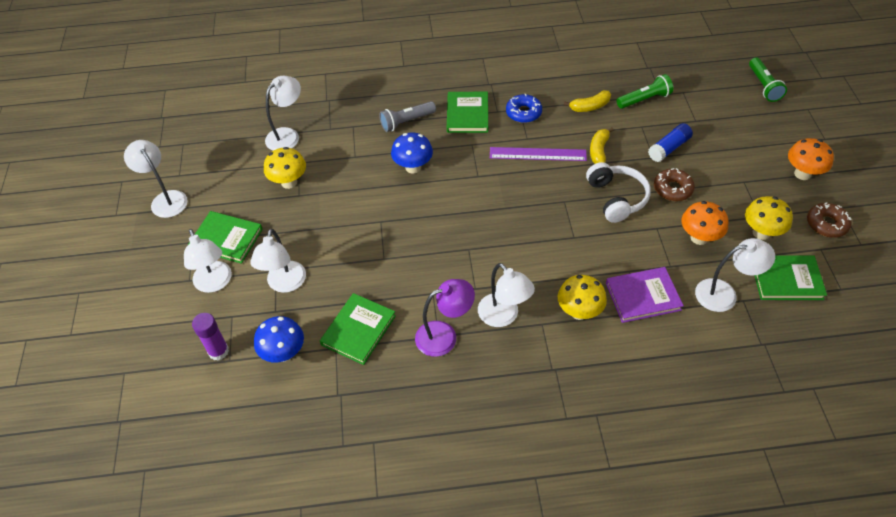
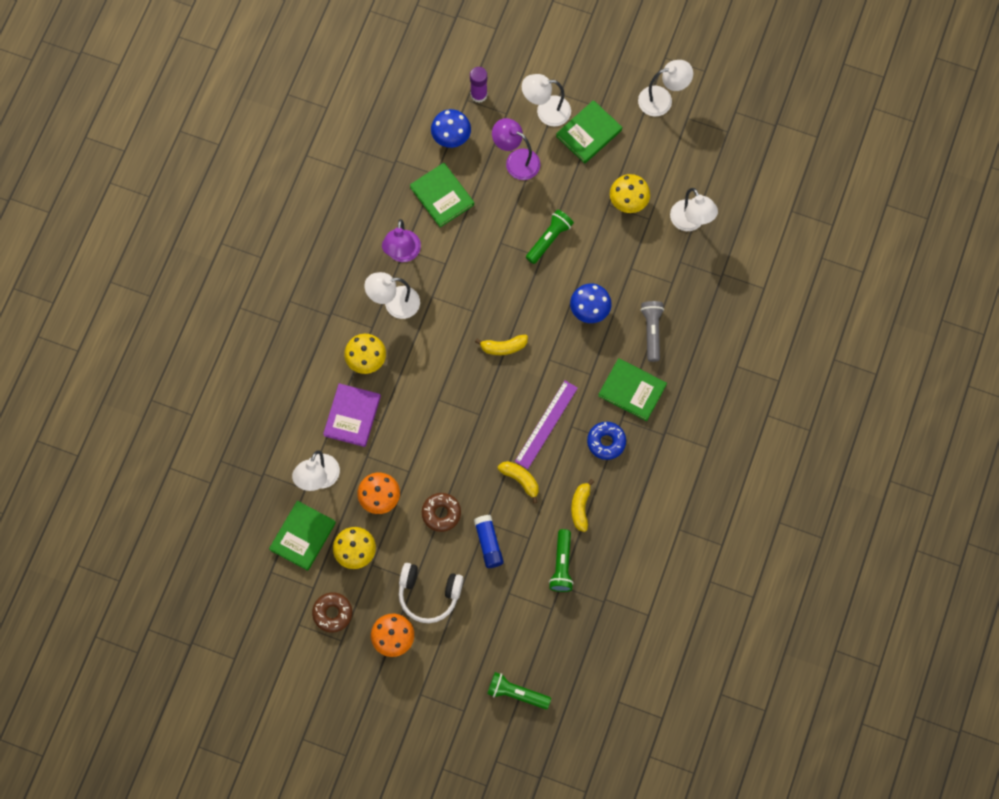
camera: 115 degrees right, 20 degrees up
(285, 284) = (516, 160): white lamp -> purple lamp
(358, 223) = (549, 239): none -> green flashlight
(488, 211) = (503, 347): none -> yellow banana
(616, 198) = (458, 460): white headphones -> white headphones (429, 594)

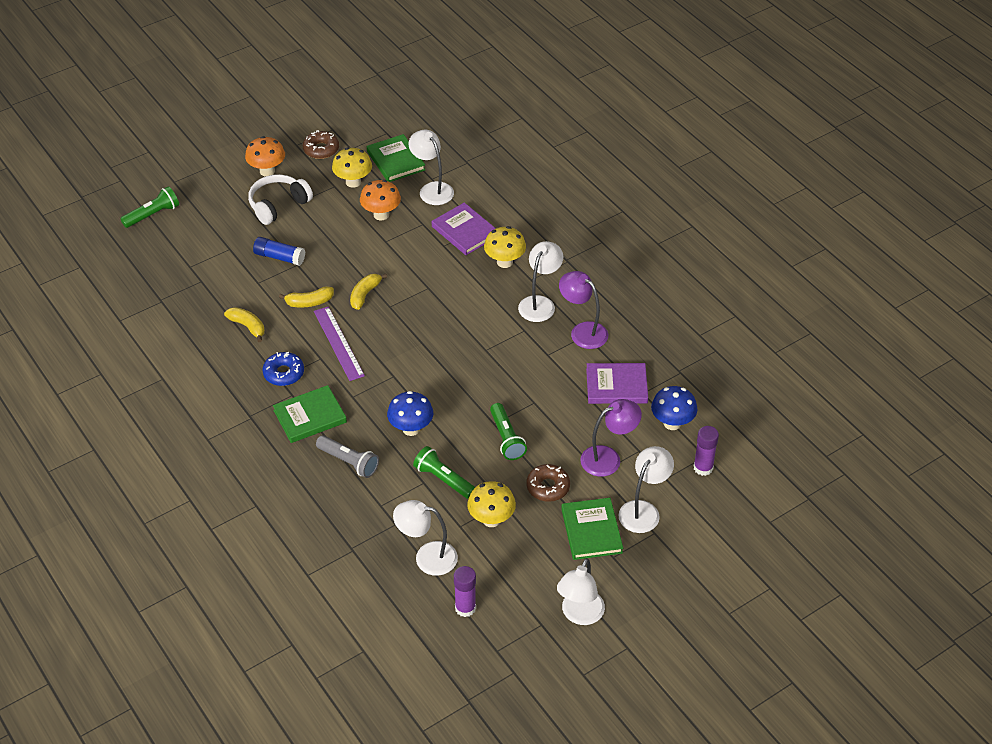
camera: 125 degrees right, 25 degrees down
(441, 513) = (332, 242): brown donut -> brown donut (548, 487)
(442, 196) = (616, 386): green book -> purple book
(503, 347) = (434, 352): yellow banana -> yellow banana (365, 295)
(562, 565) = (216, 290): green flashlight -> green flashlight (443, 479)
(711, 171) = (465, 608): none -> purple glue stick

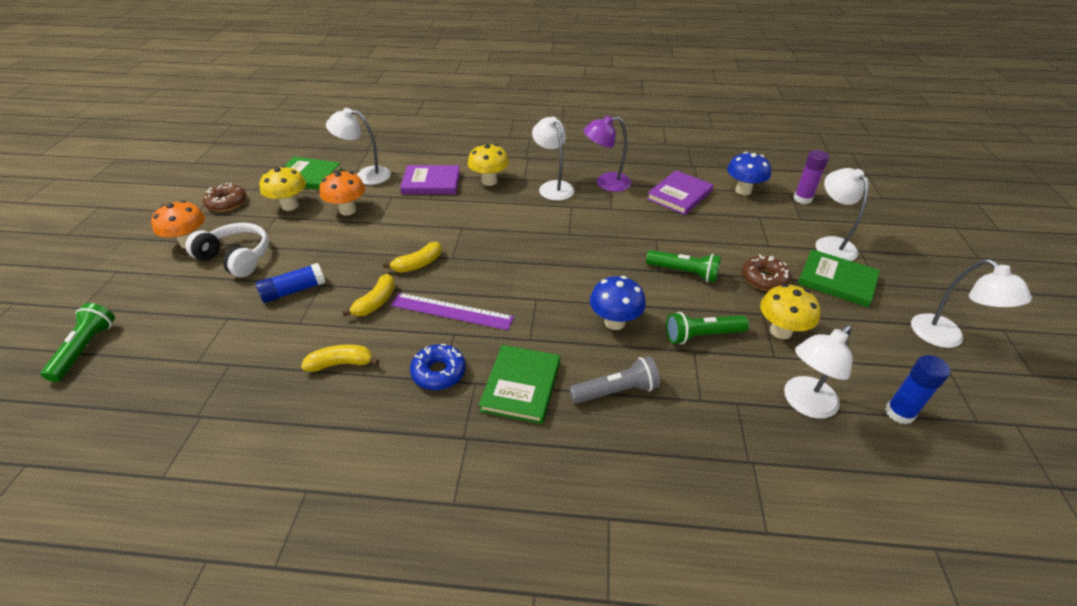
camera: 50 degrees left, 5 degrees down
(278, 205) = (236, 257): white headphones -> white headphones turned 120 degrees clockwise
(365, 295) = (418, 264): yellow banana -> yellow banana turned 105 degrees counterclockwise
(465, 608) = (899, 413): purple glue stick -> blue glue stick
(608, 458) = (755, 233): purple lamp -> none

